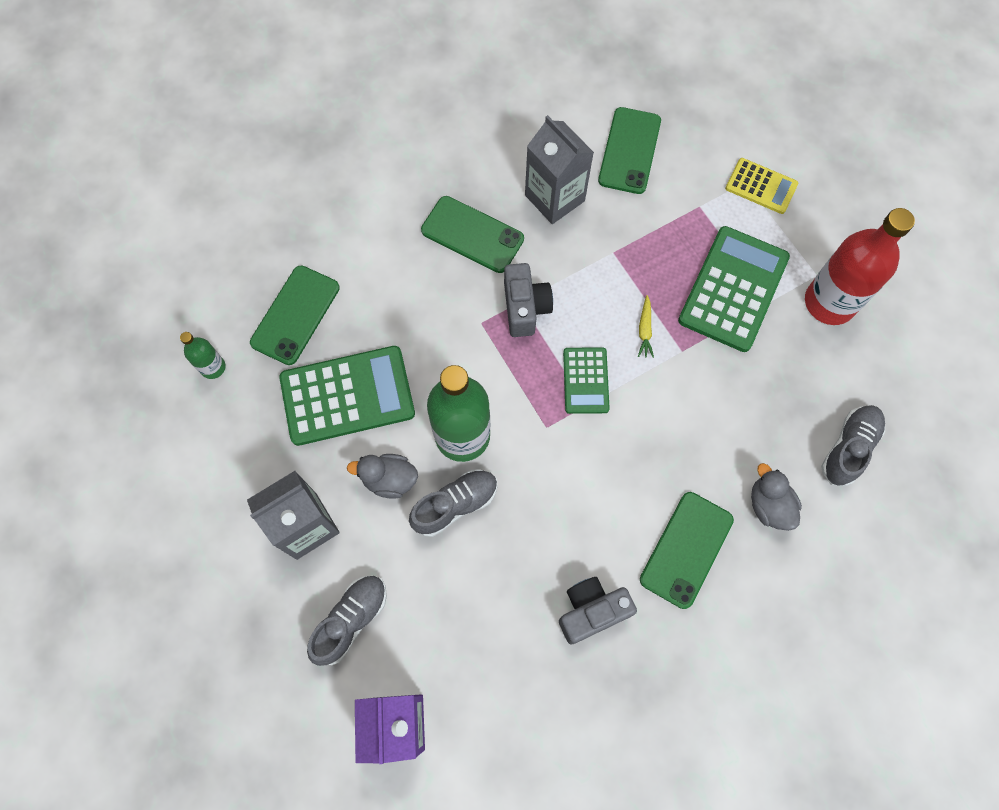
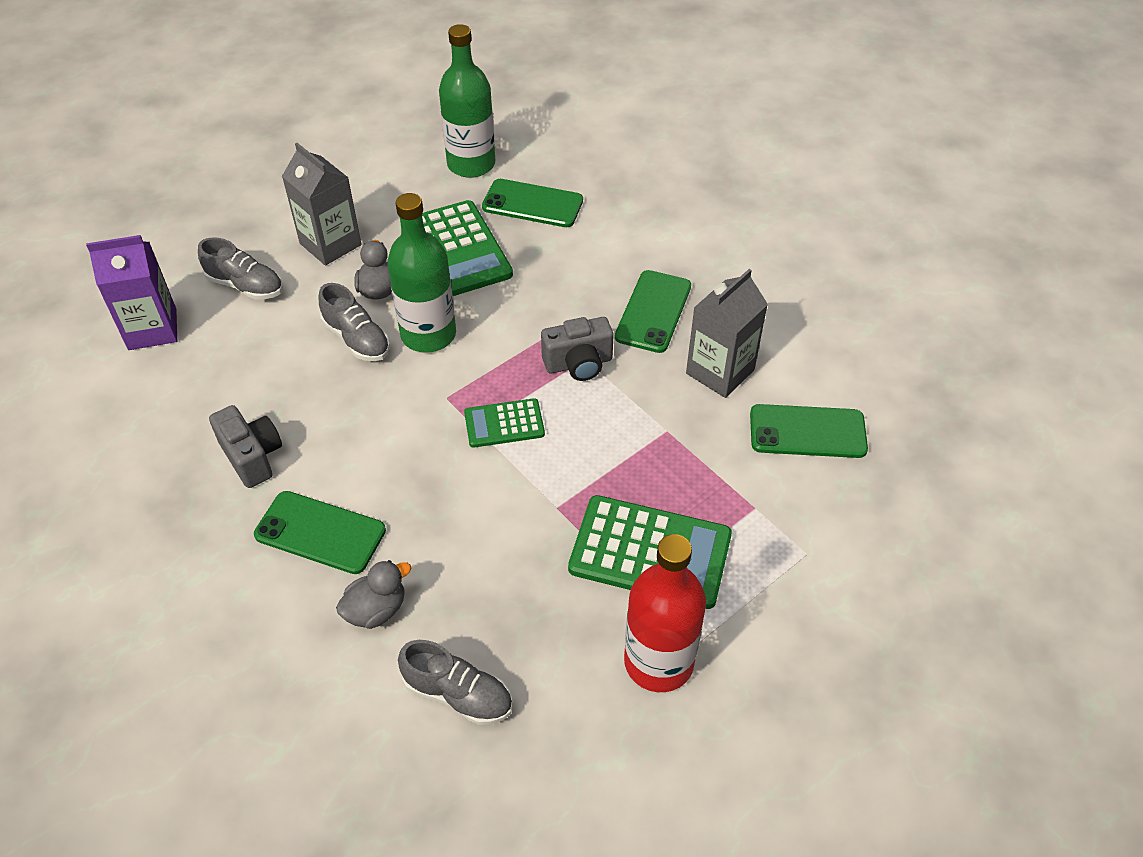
camera: 80 degrees right, 20 degrees down
(213, 367) = (471, 164): green bottle -> green bottle, size x2.09
(645, 330) = (576, 470): yellow carrot -> none
(761, 186) = (807, 572): yellow calculator -> none

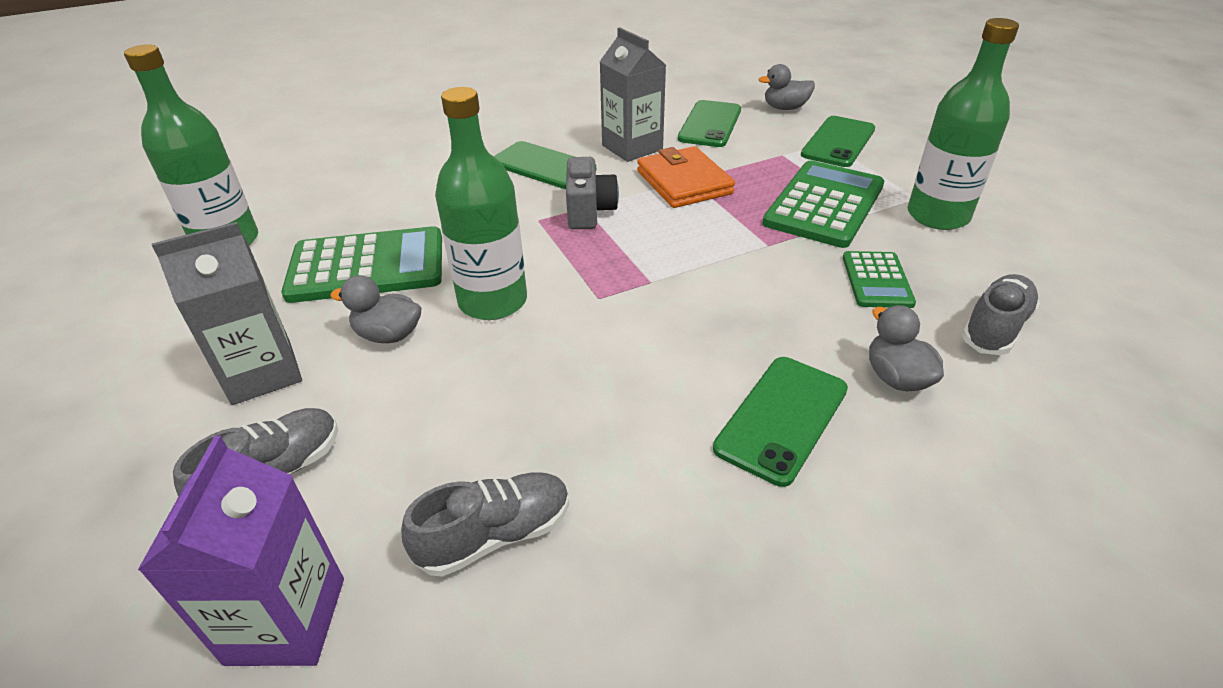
camera: 75 degrees left, 10 degrees down
(252, 457) = (637, 482): grey camera -> none
(357, 339) = (465, 361): grey shoe -> grey shoe (495, 535)
(504, 424) = (651, 263): green calculator -> green calculator (877, 280)
(532, 204) = (337, 210): green phone -> green phone (838, 142)
(658, 426) = (684, 182): none -> orange wallet
(658, 662) = (937, 216): red bottle -> green bottle
(890, 503) = (785, 108): none -> grey duck

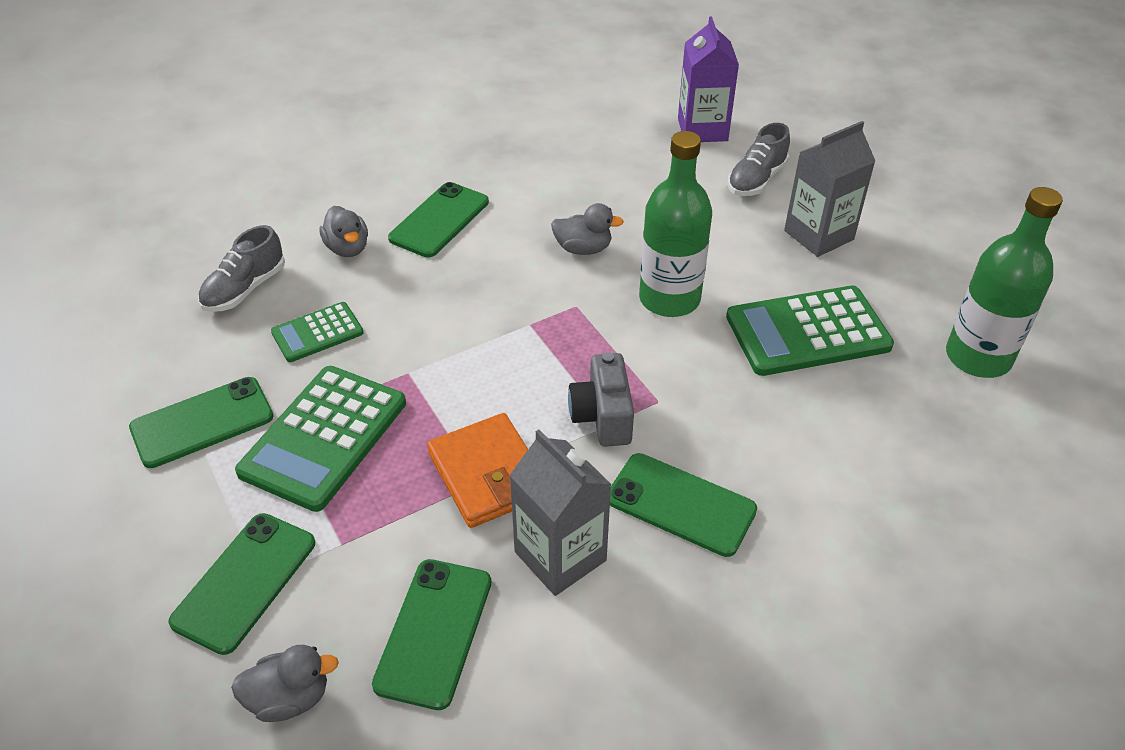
camera: 175 degrees right, 5 degrees up
(388, 335) = (742, 266): grey duck -> grey duck (583, 249)
(495, 535) = (612, 160): grey shoe -> none
(877, 280) = (317, 333): green calculator -> green calculator turned 120 degrees counterclockwise
(937, 216) = (202, 422): green bottle -> green phone

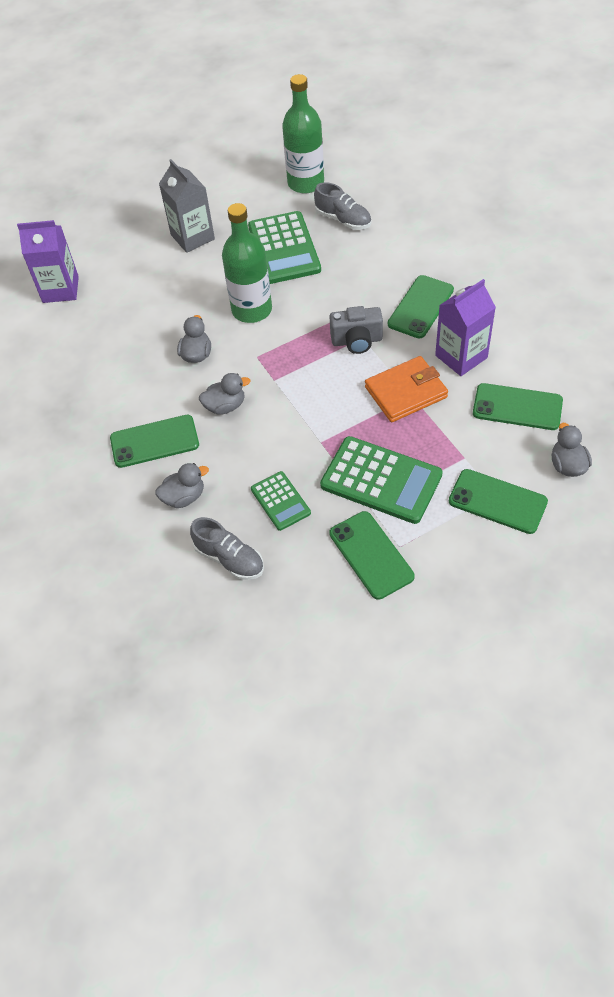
camera: 85 degrees left, 10 degrees up
(439, 220) = (154, 441): green phone -> green phone turned 45 degrees counterclockwise
(488, 278) = (225, 406): none -> grey duck
(560, 556) = (461, 356): grey carton -> purple carton
(756, 180) = (128, 263): grey shoe -> grey shoe (343, 220)

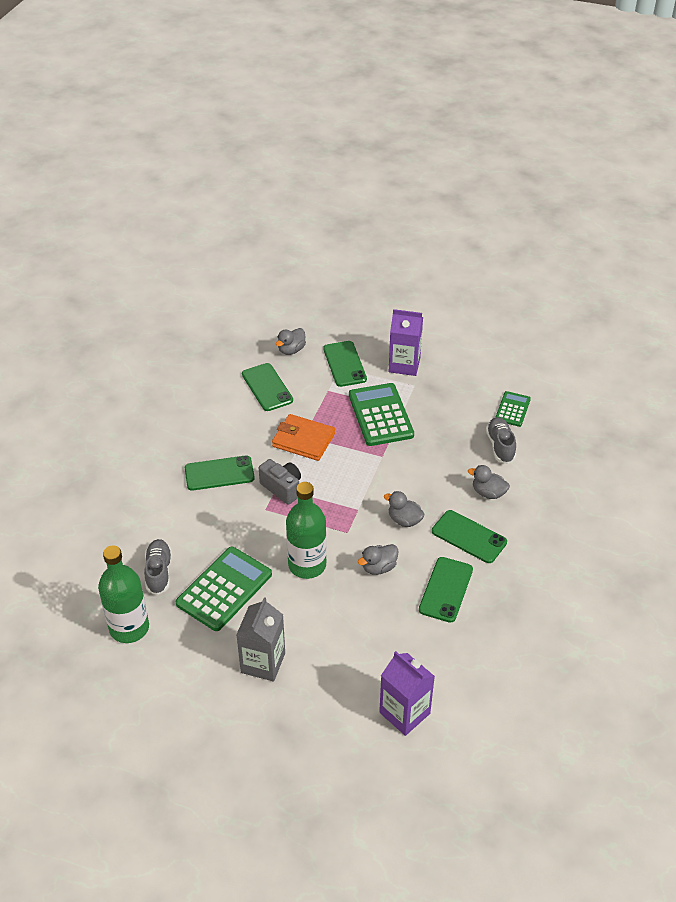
camera: 135 degrees left, 10 degrees down
(280, 501) = (441, 448): green calculator -> green calculator (512, 409)
(371, 555) = (432, 393): green phone -> green phone (446, 589)
(461, 356) = (248, 431): purple carton -> purple carton (404, 365)

